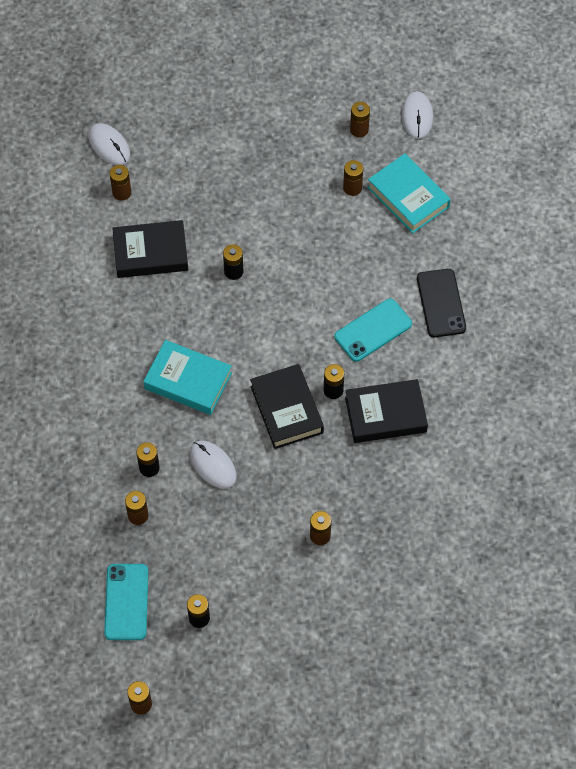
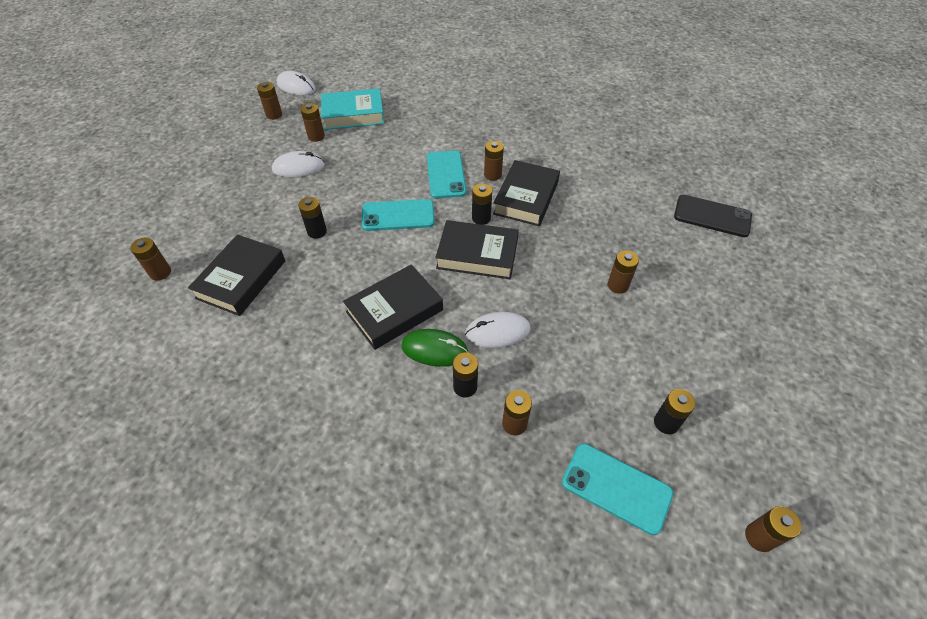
camera: 60 degrees left, 10 degrees down
(109, 145) = (105, 260): white mouse -> white mouse (298, 167)
(169, 429) = (434, 349): none -> green mouse
(188, 381) = (394, 311): turquoise book -> black book
(293, 322) = (398, 215): none -> turquoise phone
(400, 370) = (492, 175): none -> brown battery
(441, 303) = (453, 133): black phone -> black phone (712, 216)

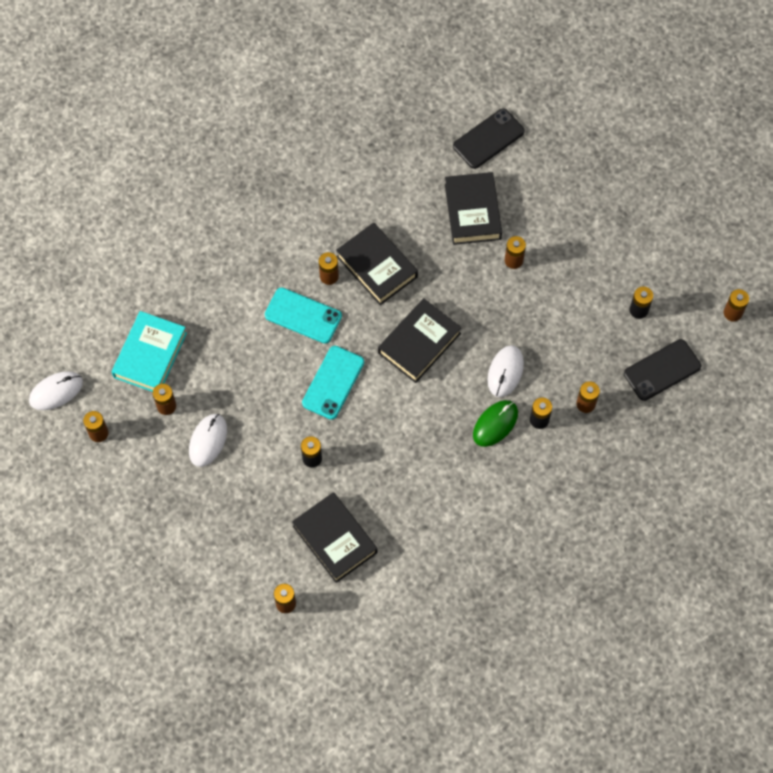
camera: 60 degrees left, 15 degrees up
(394, 311) = (441, 435): black book -> black book (472, 211)
(481, 218) = (379, 317): black battery -> none
(616, 487) = (662, 370): turquoise phone -> black phone

